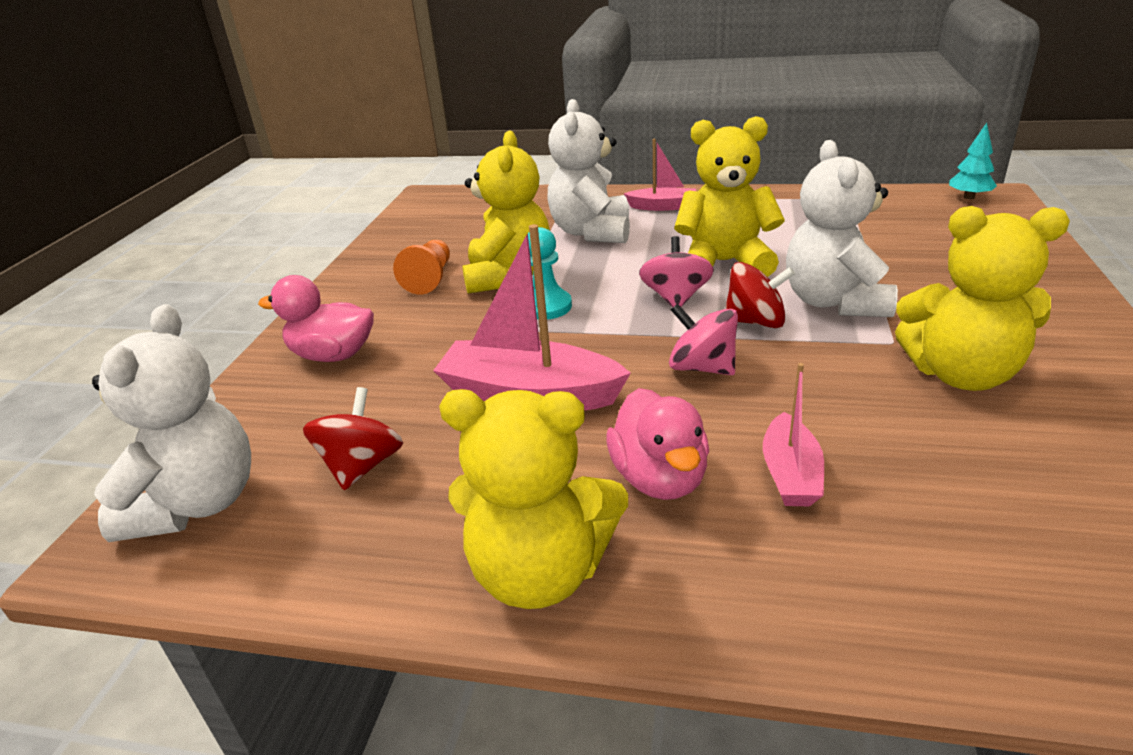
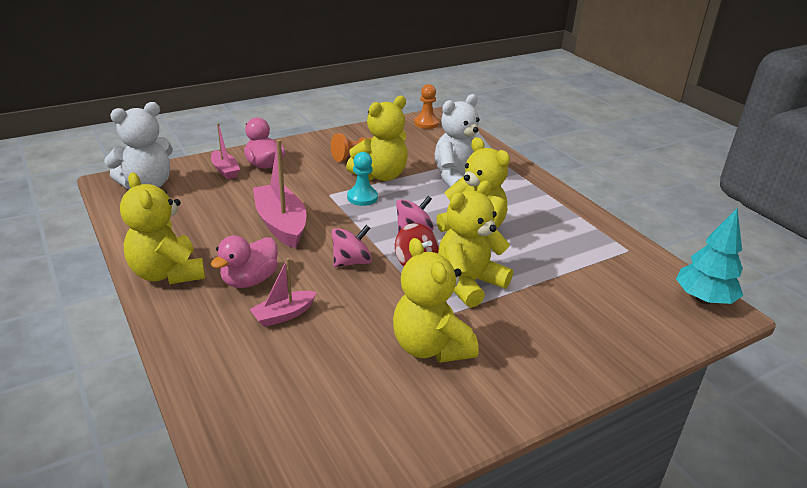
camera: 45 degrees right, 0 degrees up
(362, 466) = (196, 207): red spinning top -> none
(430, 208) = (426, 123): none -> orange pawn
(662, 207) = (522, 188): pink boat -> pink boat (225, 170)
(702, 367) = (351, 262): pink spinning top -> pink spinning top turned 60 degrees clockwise
(834, 302) = (469, 283): white teddy bear -> yellow teddy bear
(969, 197) = (703, 299): turquoise tree -> turquoise tree, size x1.68

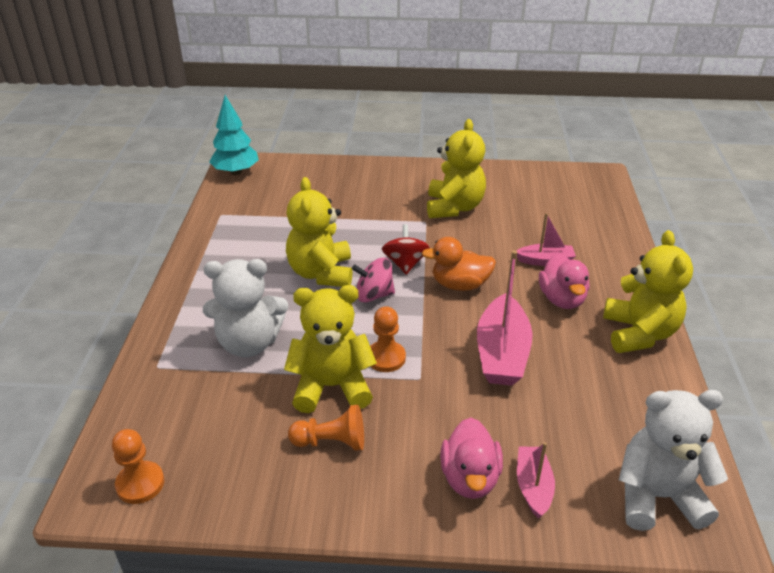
camera: 145 degrees left, 5 degrees up
(249, 280) = (562, 299): pink duck -> pink duck turned 105 degrees clockwise
(351, 262) = (460, 285): pink spinning top -> orange duck
(362, 197) = (386, 358): turquoise pawn -> orange pawn
(469, 283) = (380, 235): yellow teddy bear -> none

